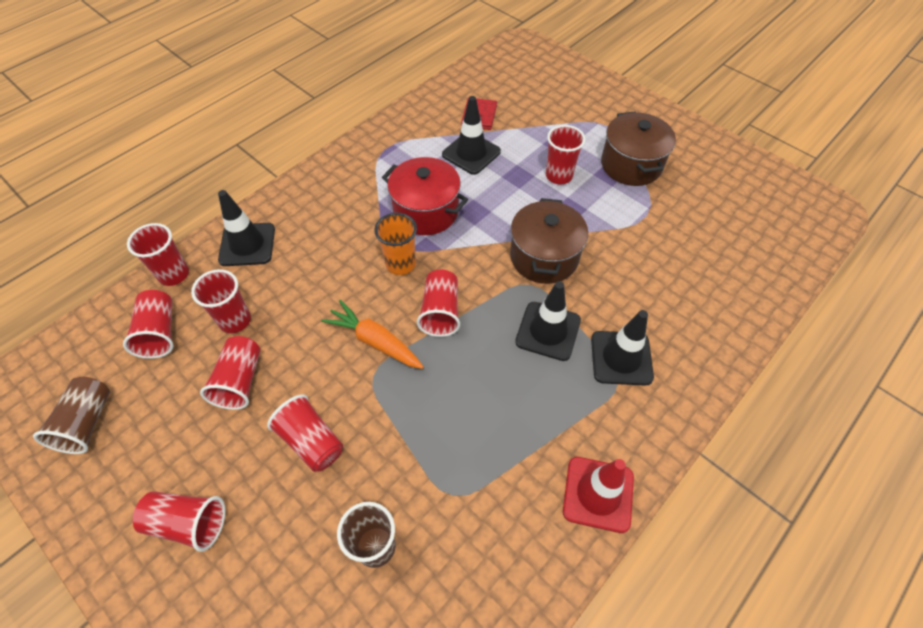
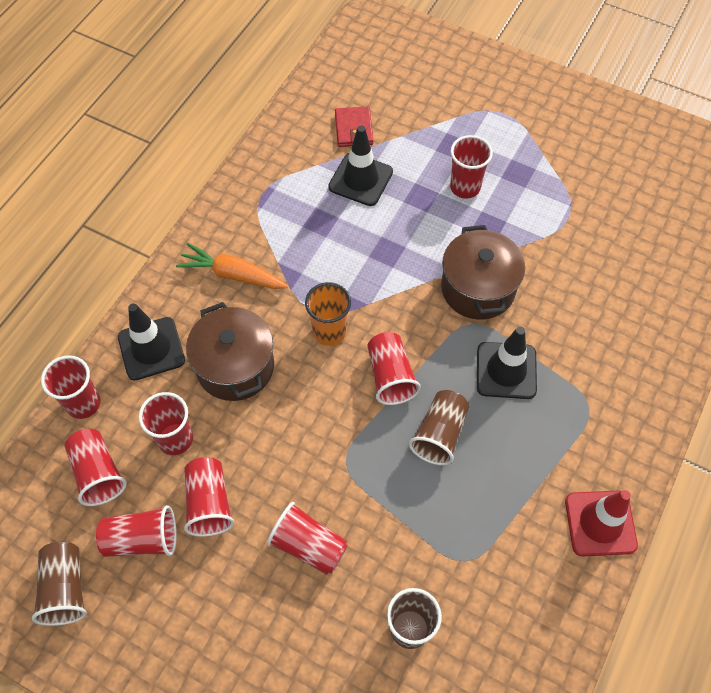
camera: 15 degrees left, 5 degrees up
(188, 523) = (219, 658): red cup -> red cup (142, 539)
(374, 341) = (333, 425): orange carrot -> orange carrot (232, 274)
(426, 211) = (335, 263): red pot -> none
(467, 372) = (439, 434): none -> brown cup
(621, 358) = (586, 381): black traffic cone -> none
(631, 165) = (538, 157): brown pot -> brown pot (235, 366)

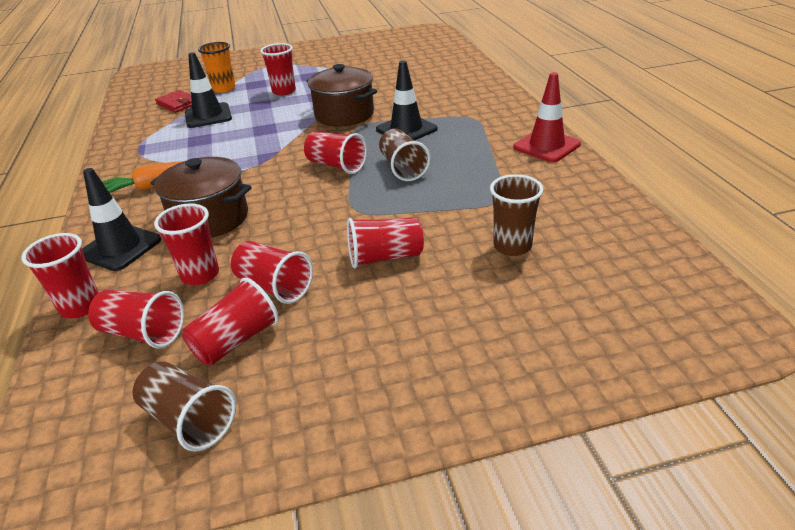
camera: 40 degrees left, 25 degrees down
(329, 332) = (266, 171): orange cup -> orange cup (224, 89)

